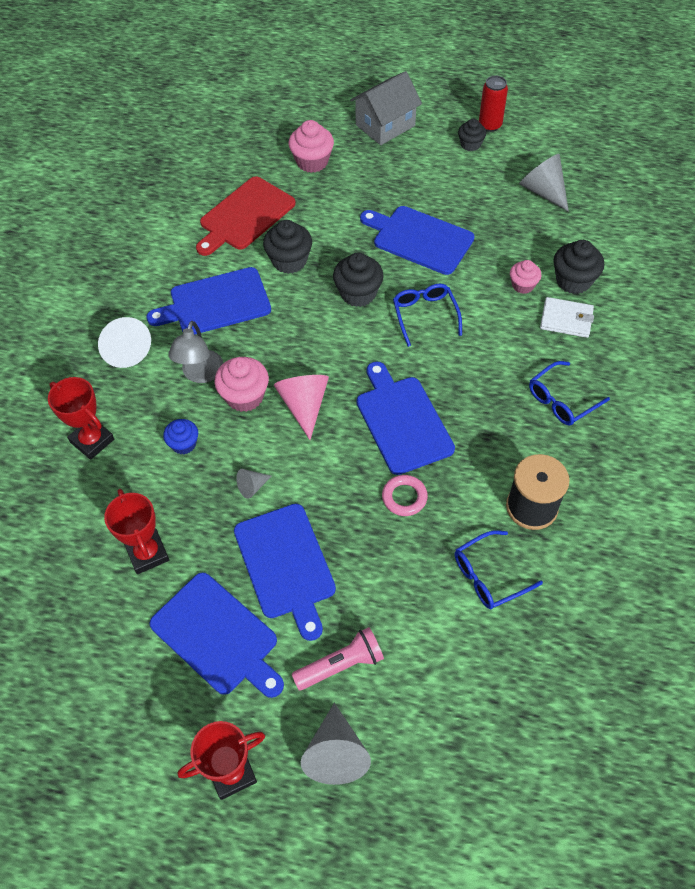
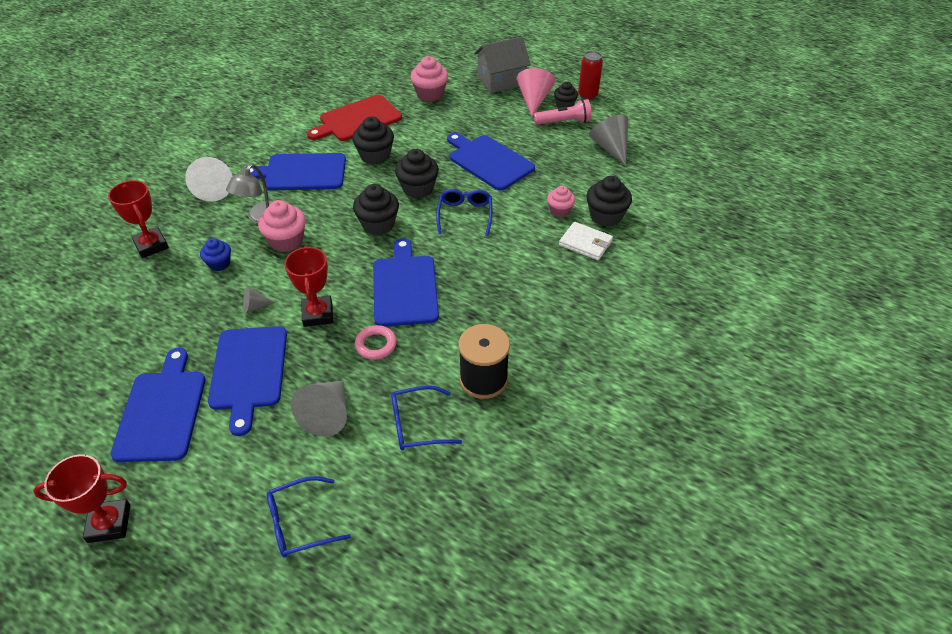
camera: 15 degrees right, 10 degrees down
(147, 553) = (144, 335): red trophy -> red trophy (318, 314)
(217, 636) = (162, 411): blue cutting board -> blue cutting board turned 150 degrees counterclockwise
(304, 406) = (330, 258): pink cone -> pink cone (534, 100)
(335, 753) = (205, 533): grey cone -> grey cone (327, 414)
(336, 350) = (378, 224): none -> black cupcake
(341, 665) = (250, 462): pink flashlight -> pink flashlight (564, 122)
(561, 400) = (551, 303): blue glasses -> blue glasses (299, 523)

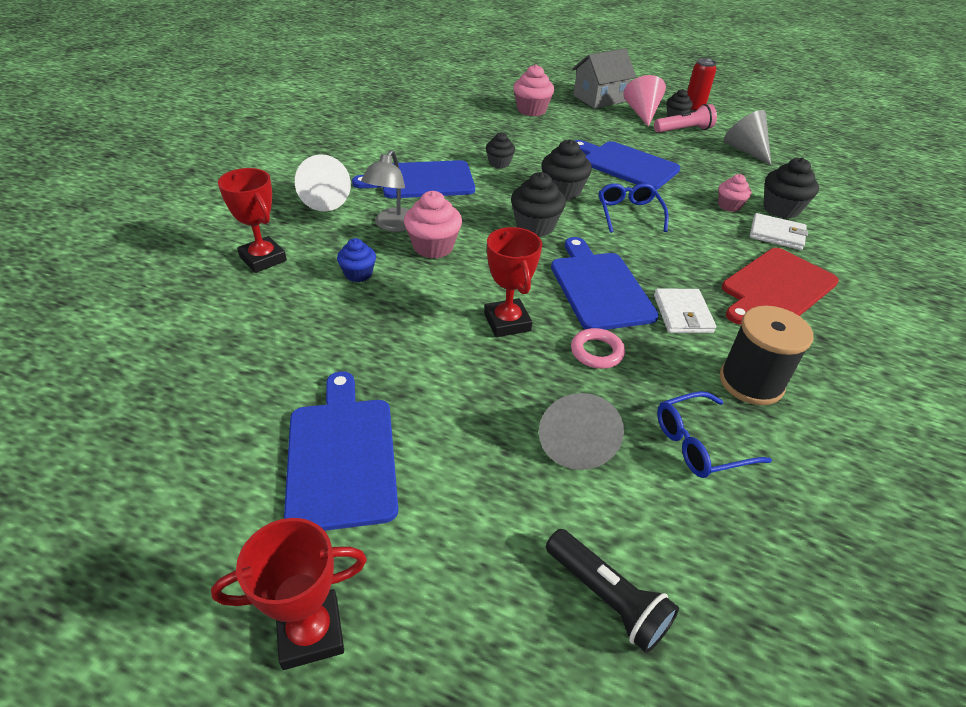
camera: 10 degrees left, 5 degrees down
(248, 371) = (445, 395): blue cutting board -> none
(255, 307) = (423, 318): grey cone -> none
(299, 523) = (606, 597): blue glasses -> black flashlight
(357, 119) = (464, 132): red cutting board -> red cutting board (776, 287)
(375, 156) = (499, 163): black cupcake -> black cupcake, size x0.63
(461, 316) = (682, 314): none -> white wallet

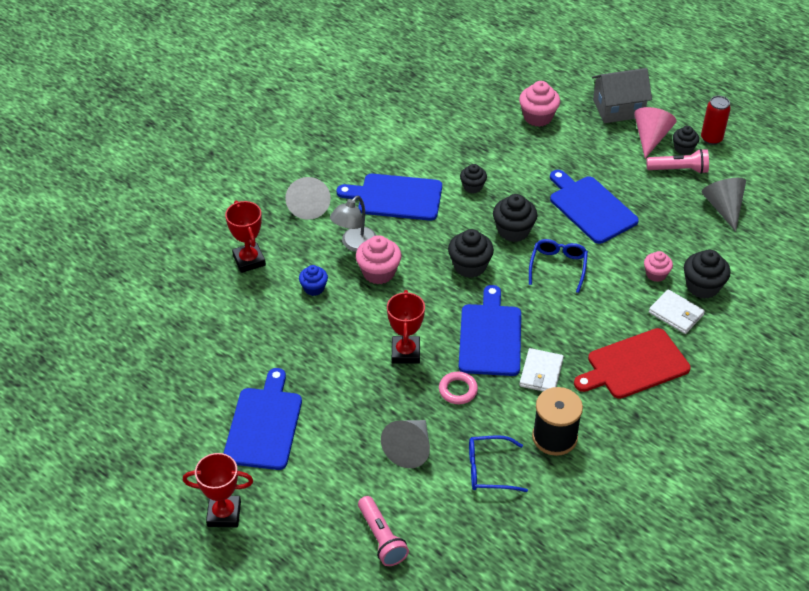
camera: 20 degrees right, 5 degrees up
(606, 597) = (381, 538): black flashlight -> pink flashlight

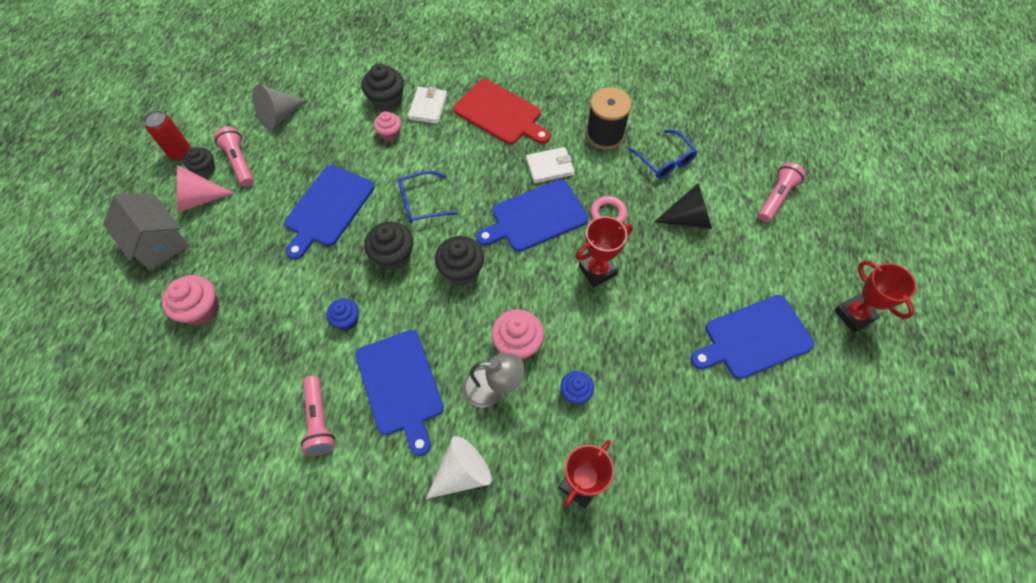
camera: 120 degrees left, 15 degrees up
(403, 150) = (319, 420): none -> pink flashlight
(409, 449) = (688, 219): grey cone -> black cone
(472, 187) = (347, 320): black cupcake -> blue cupcake

